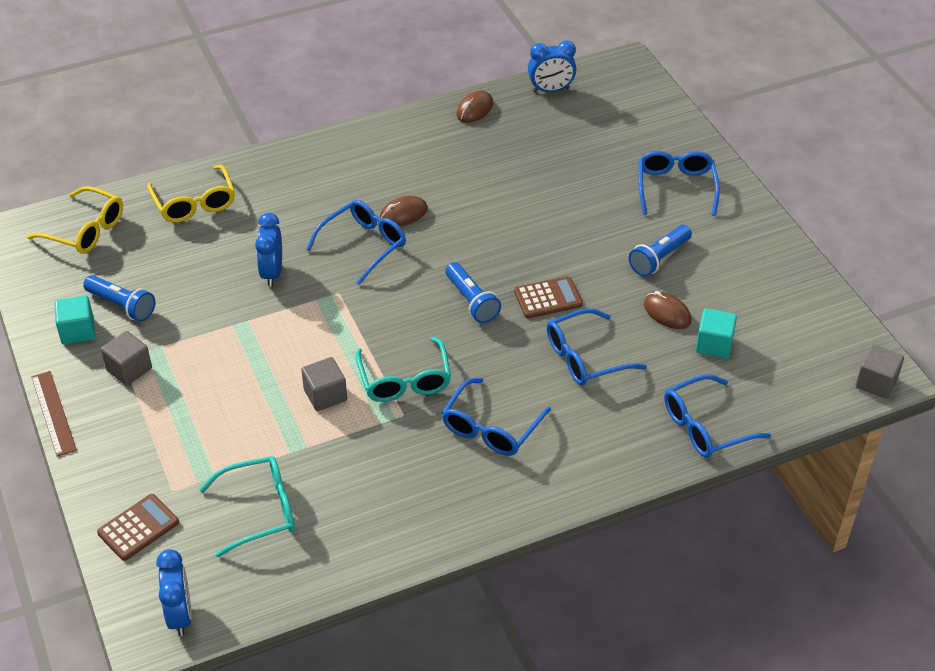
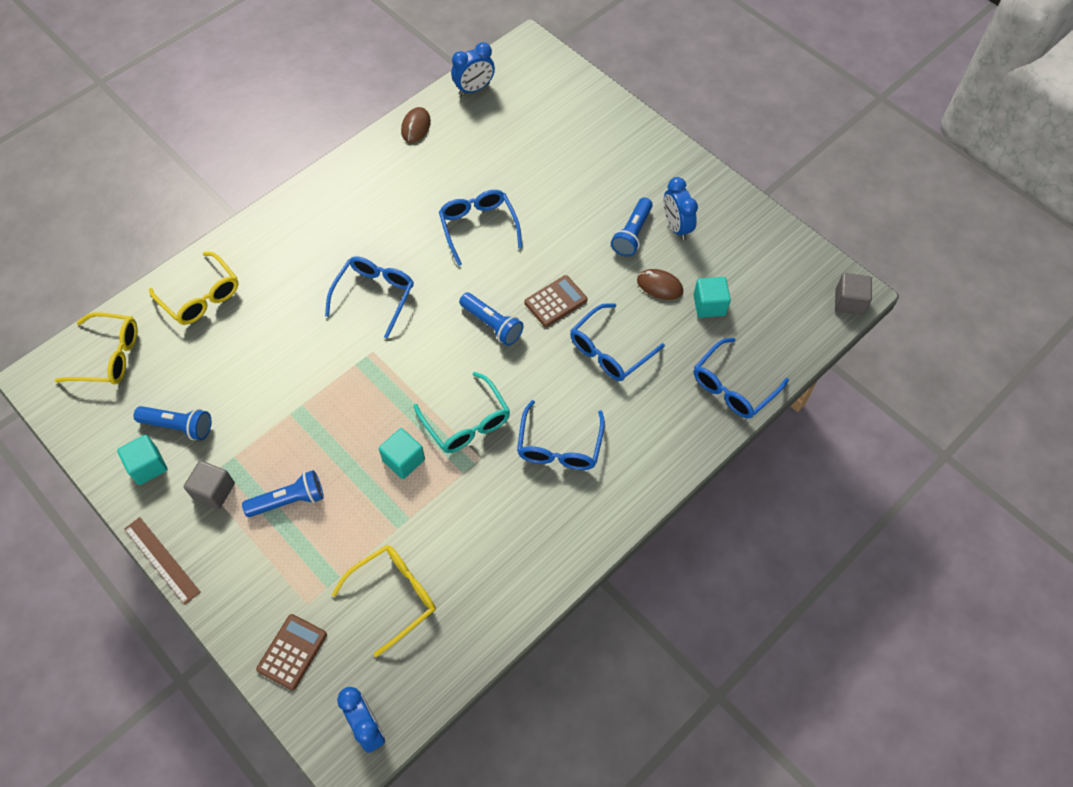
camera: 20 degrees left, 15 degrees up
(196, 398) = (289, 500): none -> blue flashlight
(260, 510) = (394, 596): turquoise glasses -> yellow glasses
(272, 273) = (304, 349): blue clock -> blue clock (676, 227)
(325, 395) = (403, 460): grey cube -> turquoise cube
(403, 214) = (397, 253): brown mouse -> none
(675, 187) = (618, 159): blue glasses -> blue glasses (478, 227)

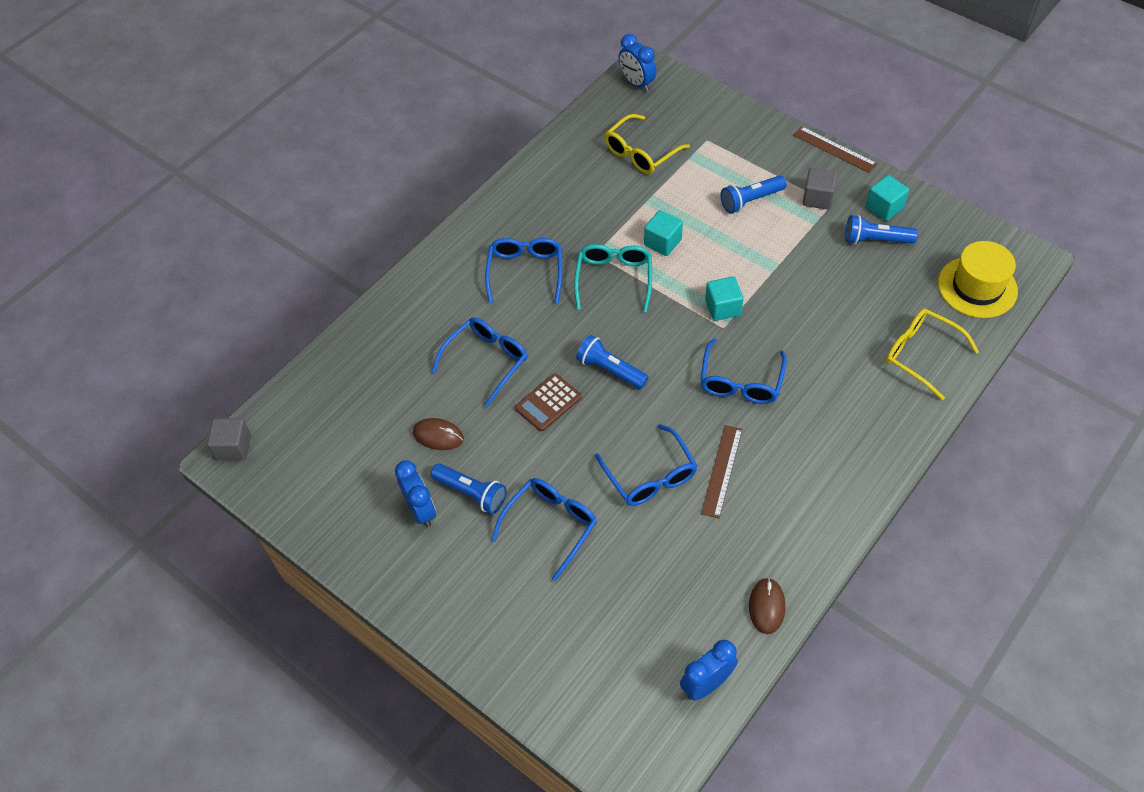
camera: 175 degrees right, 5 degrees down
(109, 356) = (977, 287): yellow glasses -> yellow hat
(292, 652) = (706, 112): brown calculator -> none
(417, 223) = (722, 471): none -> brown ruler
(467, 422) = (614, 279): turquoise glasses -> turquoise glasses turned 45 degrees clockwise
(632, 234) = (471, 493): blue flashlight -> blue flashlight turned 105 degrees clockwise
(709, 305) = (384, 422): turquoise cube -> turquoise cube (723, 307)
(733, 387) = (363, 344): blue glasses -> blue glasses (551, 525)

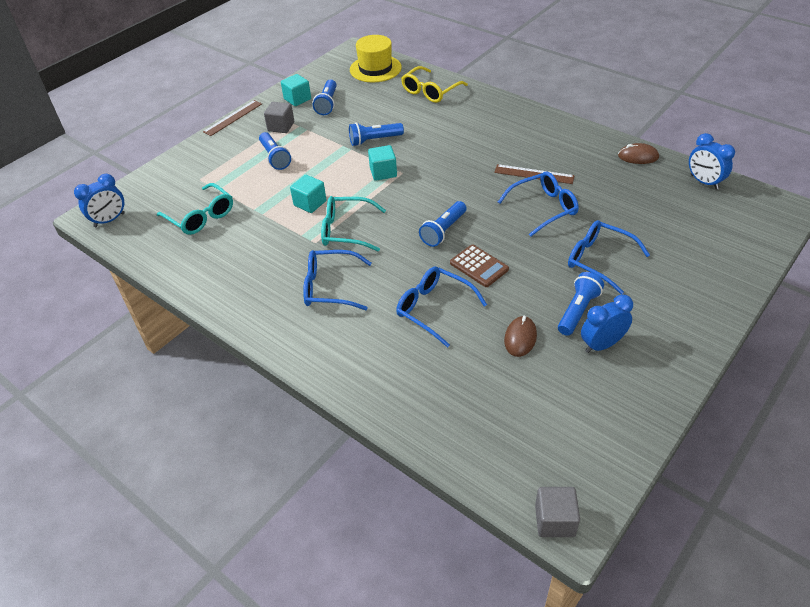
camera: 90 degrees left, 10 degrees down
(640, 153) = (201, 217): yellow glasses -> turquoise glasses
(741, 382) = (454, 165): blue glasses -> none
(792, 295) = (374, 140): none -> blue flashlight

